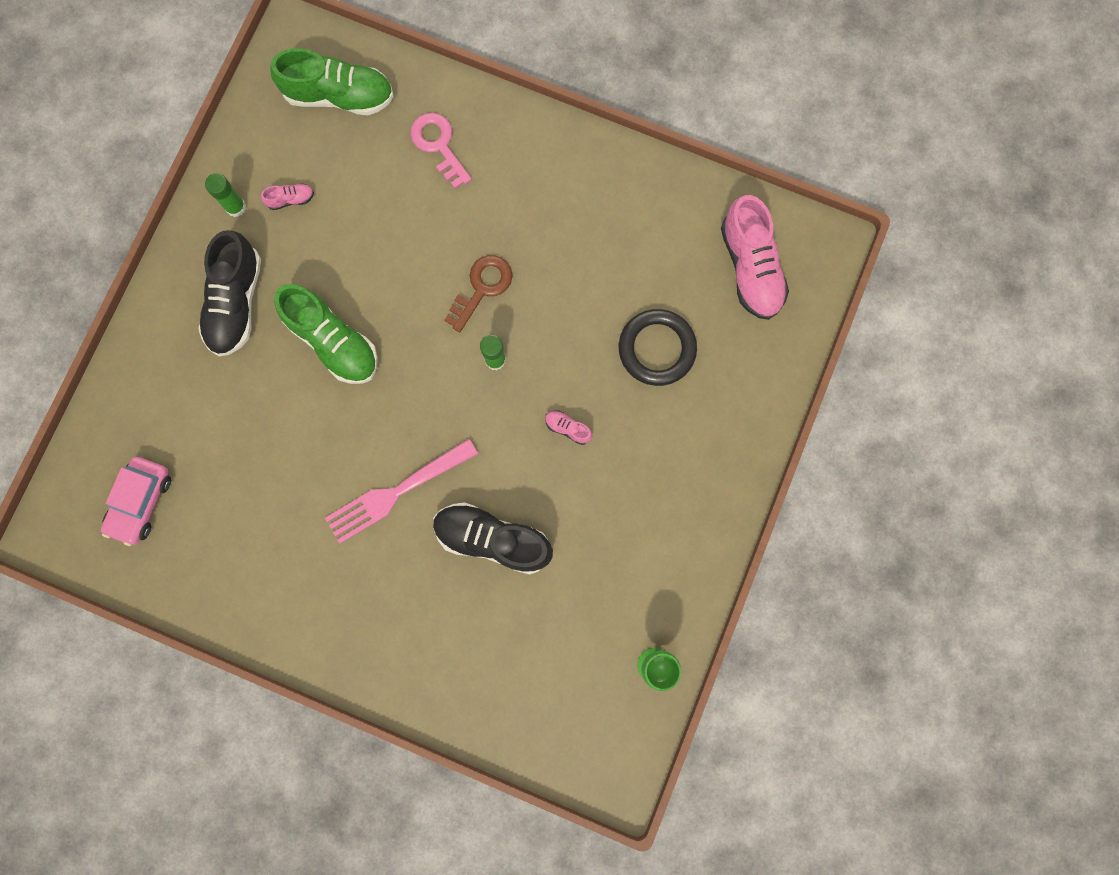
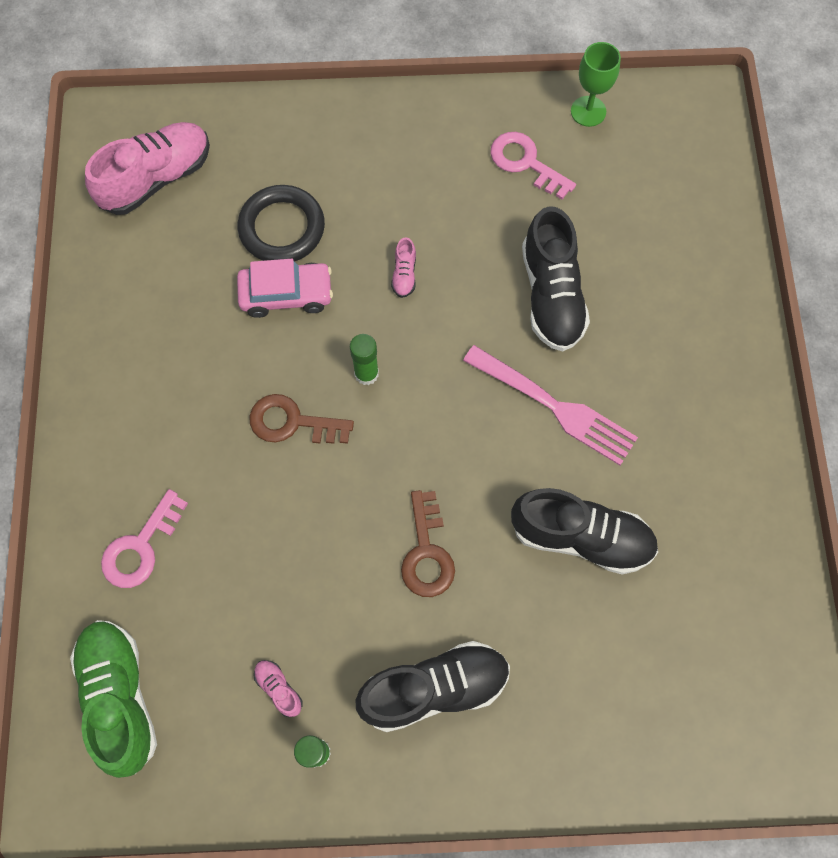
camera: 115 degrees left, 10 degrees down
(141, 502) = (714, 675): pink car -> pink car (286, 294)
(286, 459) = (581, 537): none -> black shoe
(333, 341) = (427, 552): green shoe -> brown key
(627, 581) = (525, 163): none -> pink key

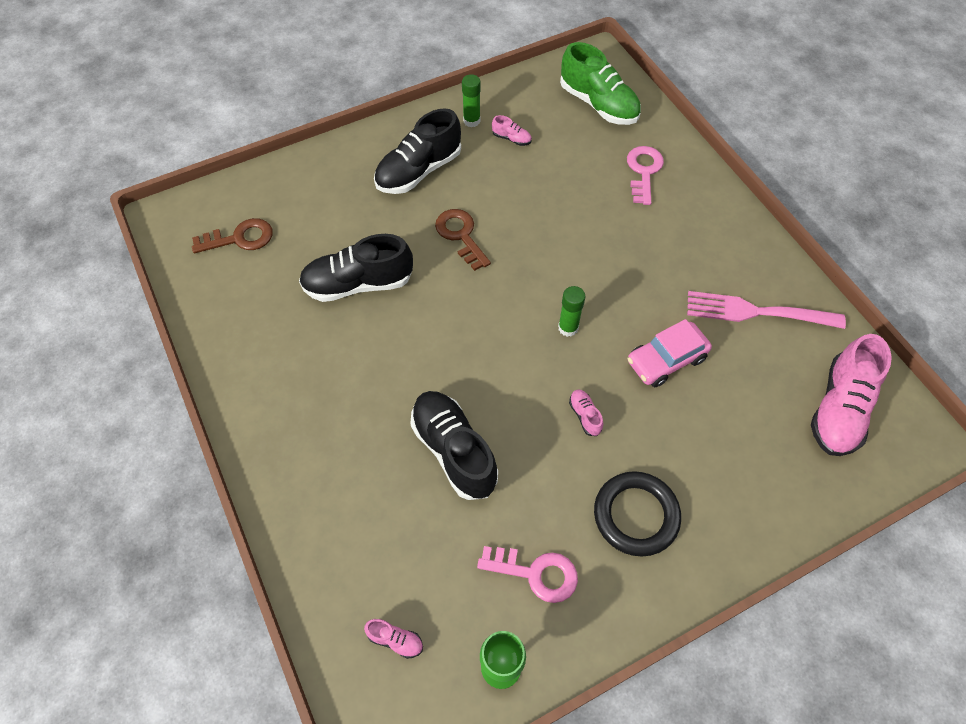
camera: 155 degrees right, 10 degrees down
(282, 228) = (708, 411): black ring -> black ring (636, 515)
(292, 422) = (599, 275): brown key -> brown key (240, 238)
(553, 406) = (414, 362): pink fork -> pink fork (758, 312)
(668, 163) = (395, 640): none -> pink shoe

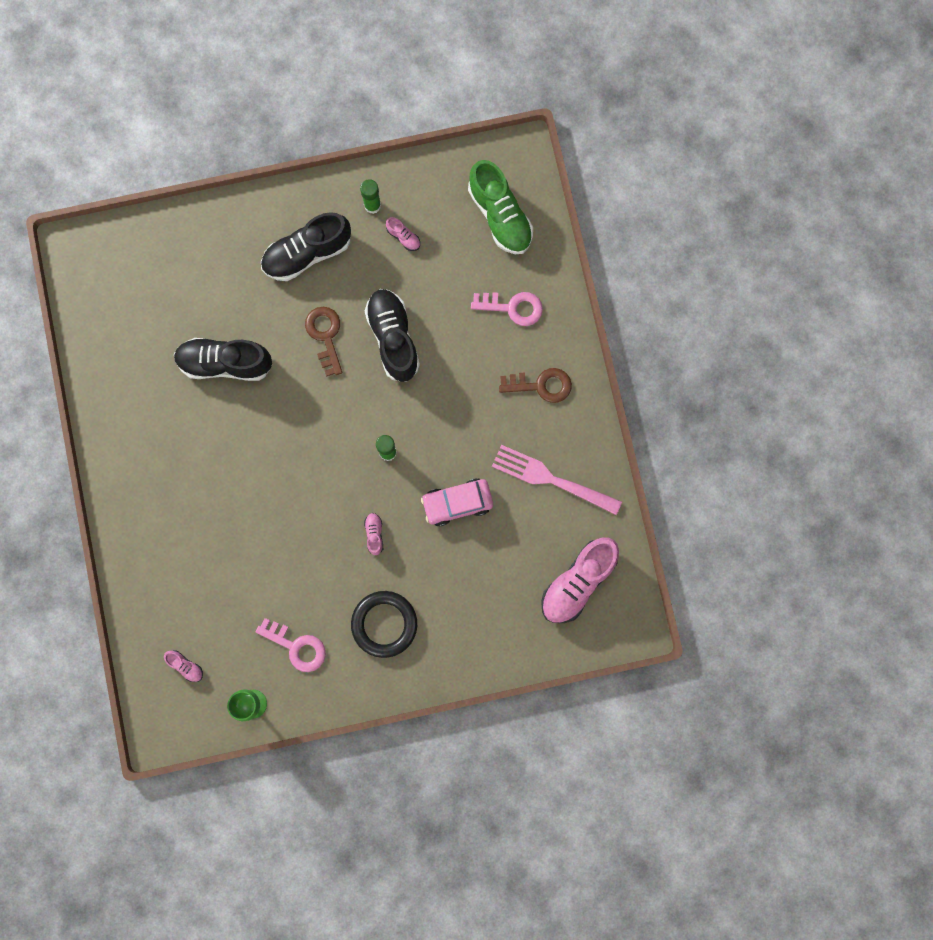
camera: 15 degrees right, 20 degrees up
(240, 238) = (133, 288): brown key -> brown key (541, 385)
(454, 451) = (264, 536): black shoe -> black shoe (393, 338)
(643, 171) = (512, 307): pink key -> pink key turned 75 degrees clockwise

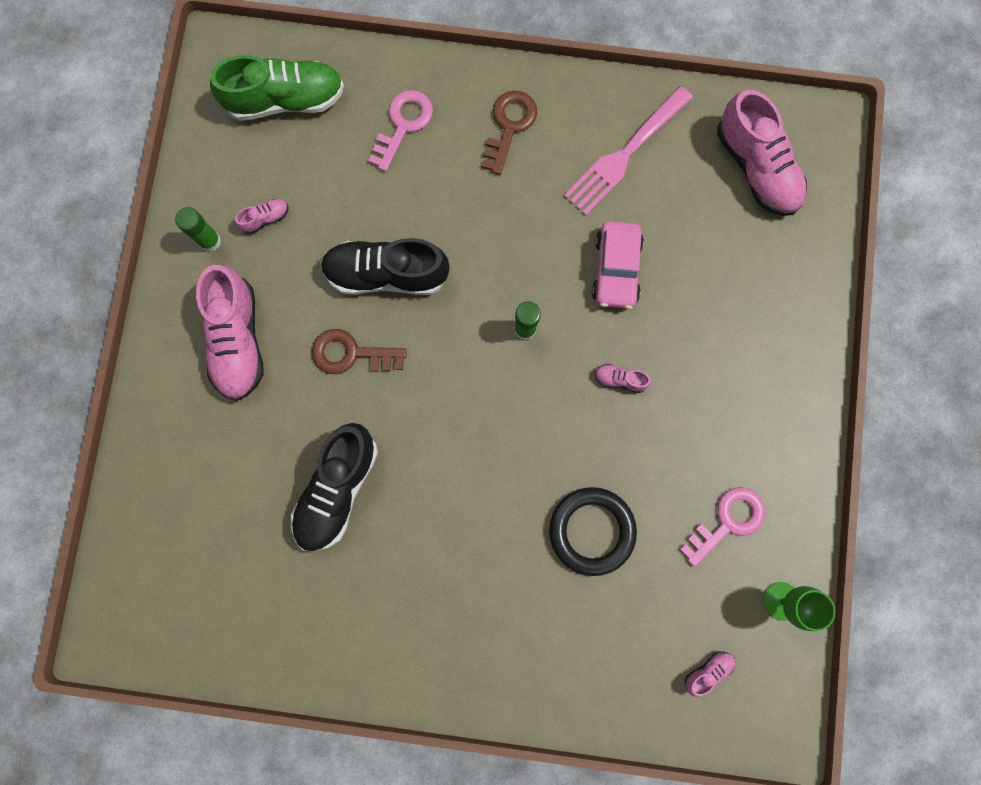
camera: 70 degrees left, 0 degrees up
(307, 253) = (238, 340): black shoe -> pink shoe
(384, 624) = (734, 406): black ring -> black ring (592, 531)

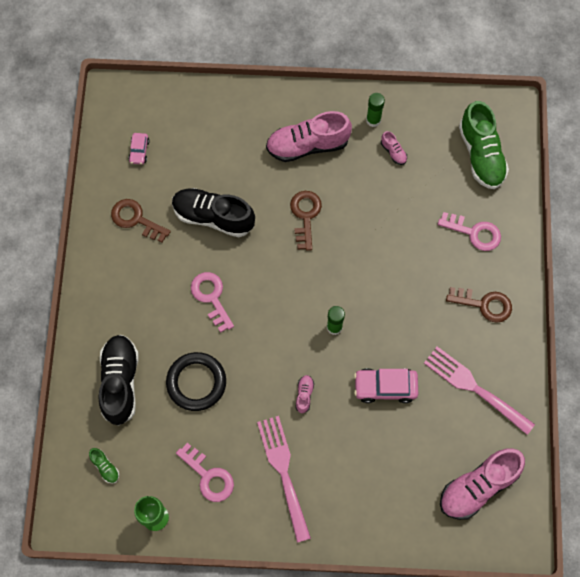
camera: 85 degrees right, 10 degrees down
(212, 599) = (139, 151): none -> pink car
(328, 609) = (136, 219): none -> brown key
(386, 274) = (363, 232): black shoe -> black shoe (120, 382)
(465, 501) = (211, 297): none -> pink key
(707, 671) = (105, 467): pink shoe -> green shoe
(728, 416) = (284, 473): none -> pink fork

